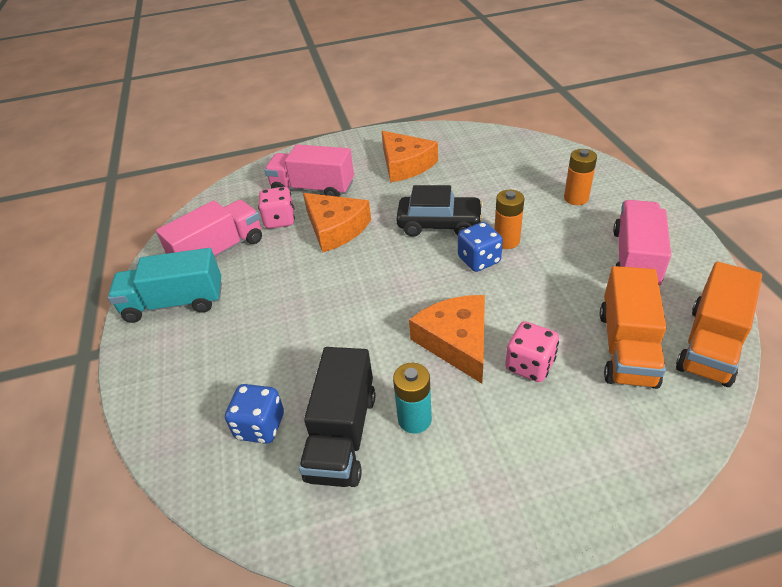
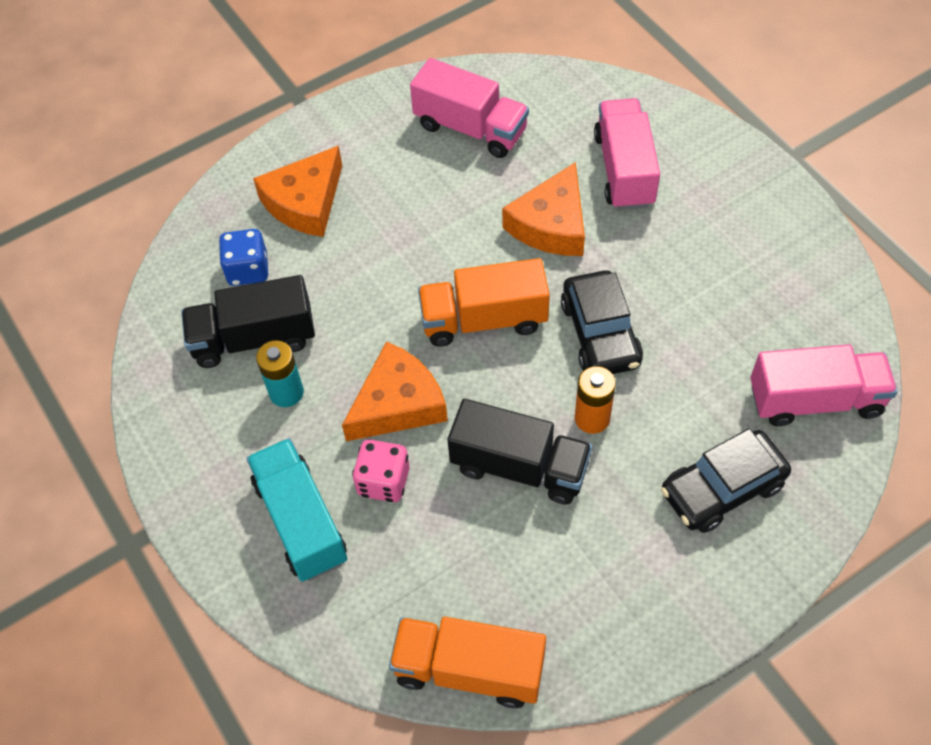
camera: 70 degrees right, 15 degrees up
(174, 303) = (379, 128): turquoise truck -> turquoise truck (301, 521)
(280, 220) = (546, 161): pink dice -> none
(405, 164) = (724, 255): orange cheese -> orange cheese (305, 202)
(479, 260) = (542, 395): blue dice -> none
(536, 283) = (519, 467): none -> black truck
(576, 198) = (722, 488): orange battery -> black car
(626, 347) = (437, 577): orange truck -> orange truck (484, 320)
(635, 259) = (605, 577): pink truck -> pink truck (815, 400)

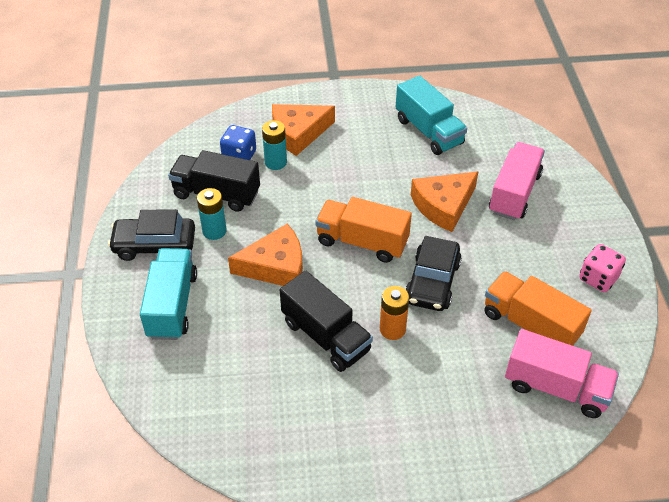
camera: 25 degrees right, 10 degrees down
(303, 258) = (275, 162): none -> turquoise battery
(383, 481) = (236, 306): pink dice -> pink dice (598, 278)
(469, 669) = (212, 439): orange truck -> orange truck (530, 324)
(470, 128) = (429, 131): pink truck -> turquoise truck
(722, 488) = (452, 412): black car -> black car (154, 245)

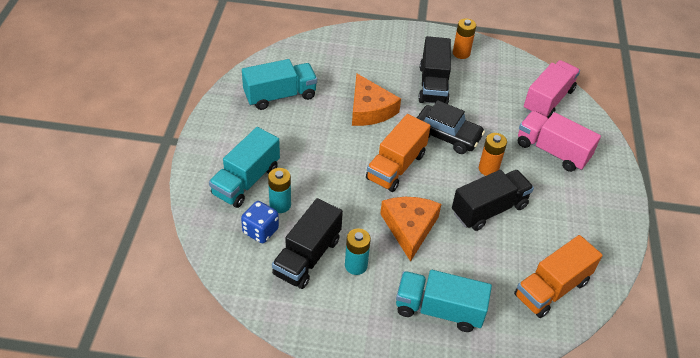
camera: 80 degrees left, 0 degrees up
(154, 245) = (361, 316): black car -> none
(298, 133) = (246, 181): orange cheese -> turquoise truck
(514, 193) = (368, 68): pink truck -> pink truck (552, 151)
(517, 257) = (433, 85): none -> black truck
(530, 324) = (495, 96): orange truck -> orange truck (551, 288)
(598, 278) = (461, 53): pink dice -> orange battery

